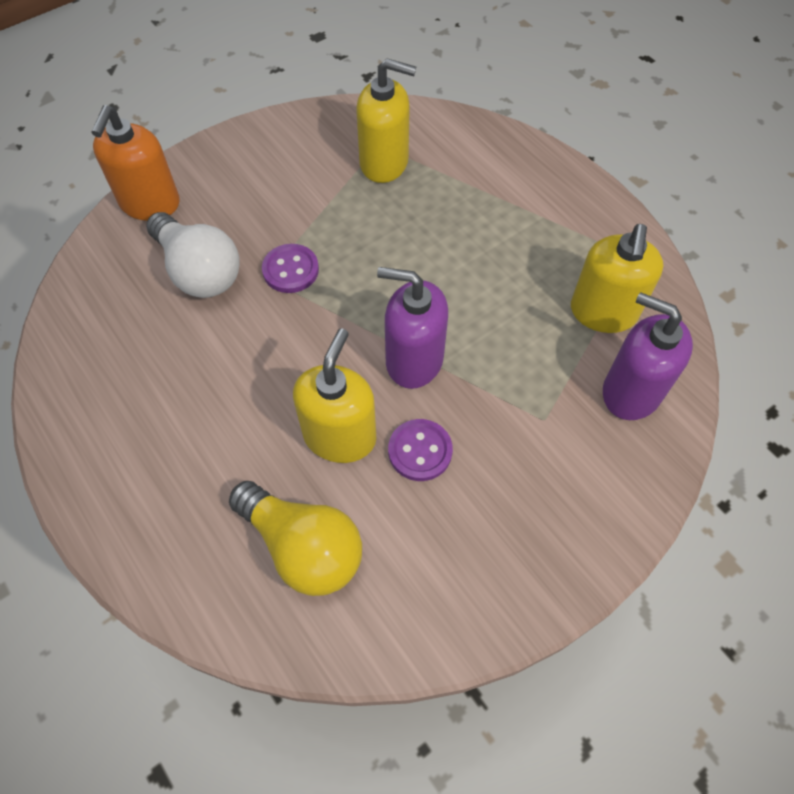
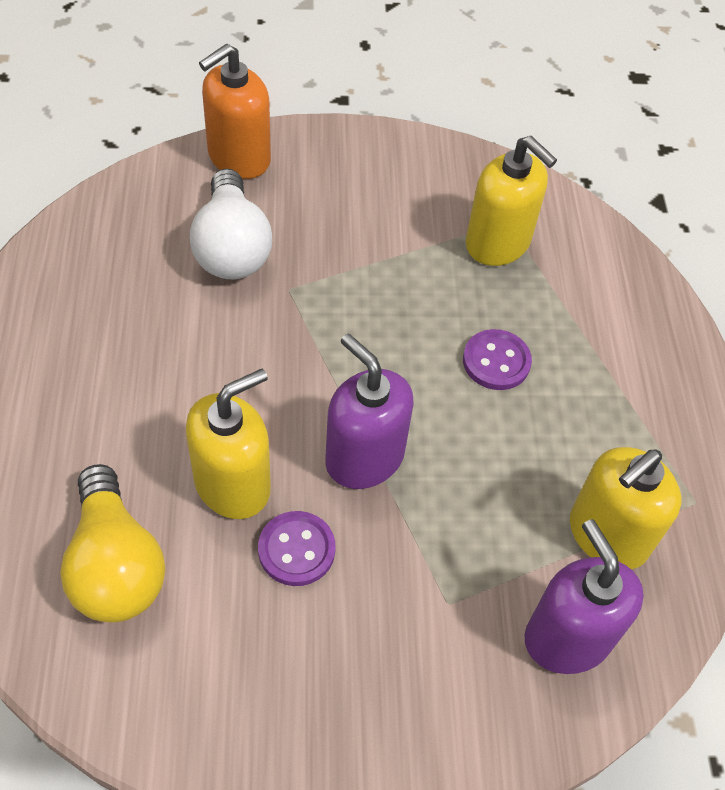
camera: 30 degrees right, 5 degrees down
(290, 270) = (317, 296): purple button -> purple button (496, 361)

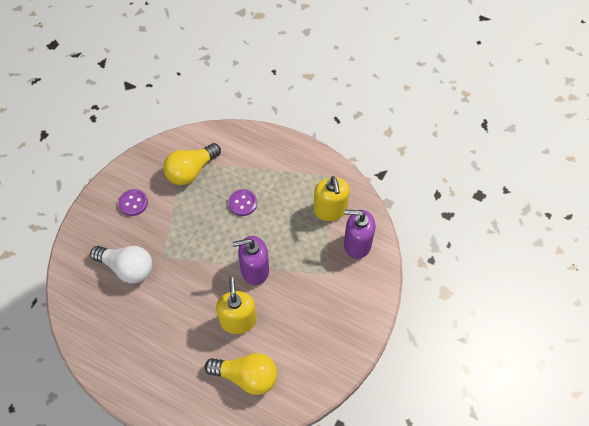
camera: 55 degrees left, 5 degrees up
(238, 158) = (80, 242): orange soap dispenser -> none
(296, 550) = (277, 311): purple button -> purple button (133, 203)
(498, 243) = (191, 171): yellow soap dispenser -> yellow light bulb

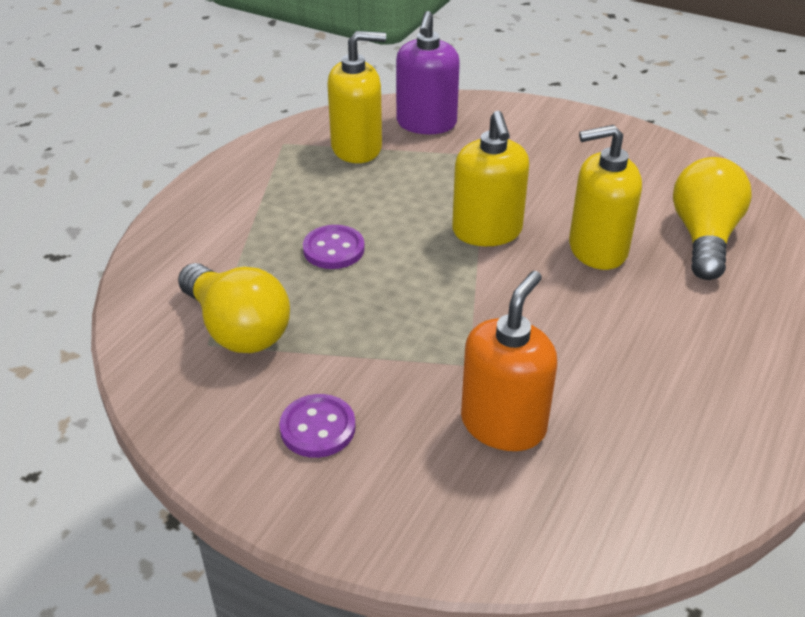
camera: 90 degrees left, 20 degrees down
(127, 268) = (503, 424): white light bulb -> orange soap dispenser
(254, 270) = (487, 231): purple soap dispenser -> yellow soap dispenser

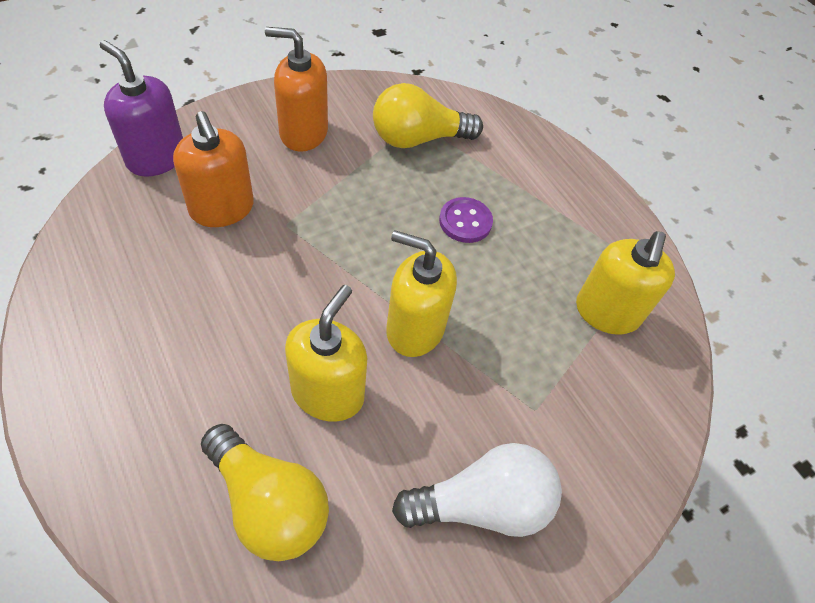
camera: 115 degrees right, 15 degrees up
(317, 428) = (303, 133): purple button -> orange soap dispenser
(426, 123) = (625, 396): purple soap dispenser -> purple soap dispenser (156, 158)
(580, 154) = (482, 504): none -> white light bulb

